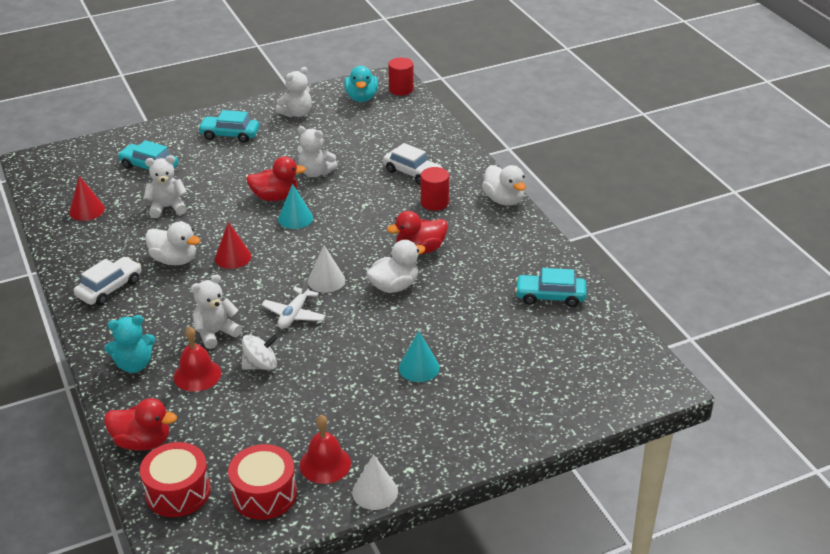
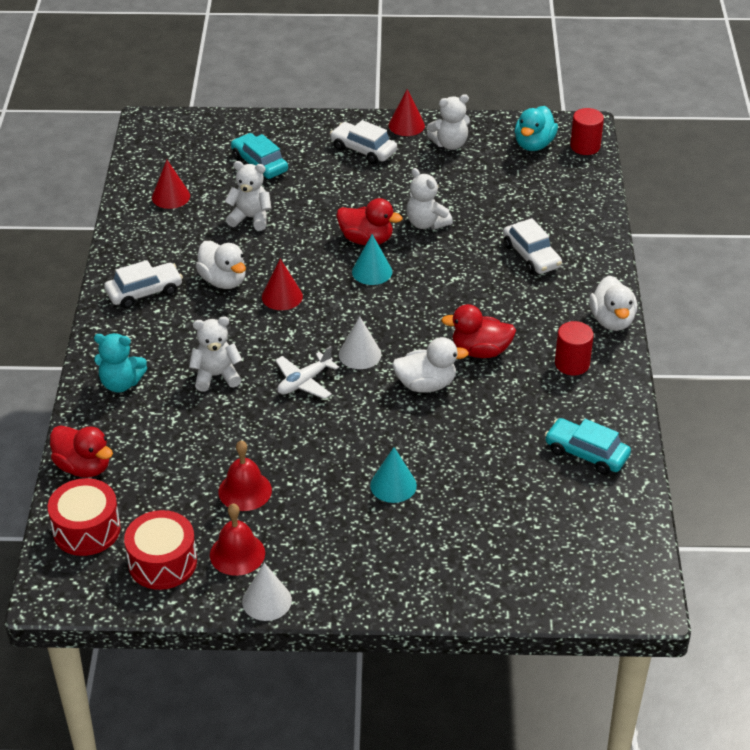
camera: 25 degrees right, 5 degrees up
(197, 375) = (173, 415): red bell -> red bell (245, 491)
(230, 134) = (363, 150): turquoise car -> white car
(253, 109) = (406, 125): none -> red cone
(260, 365) = (238, 426): white spinning top -> none
(434, 203) = (532, 300): red cylinder -> red cylinder (572, 364)

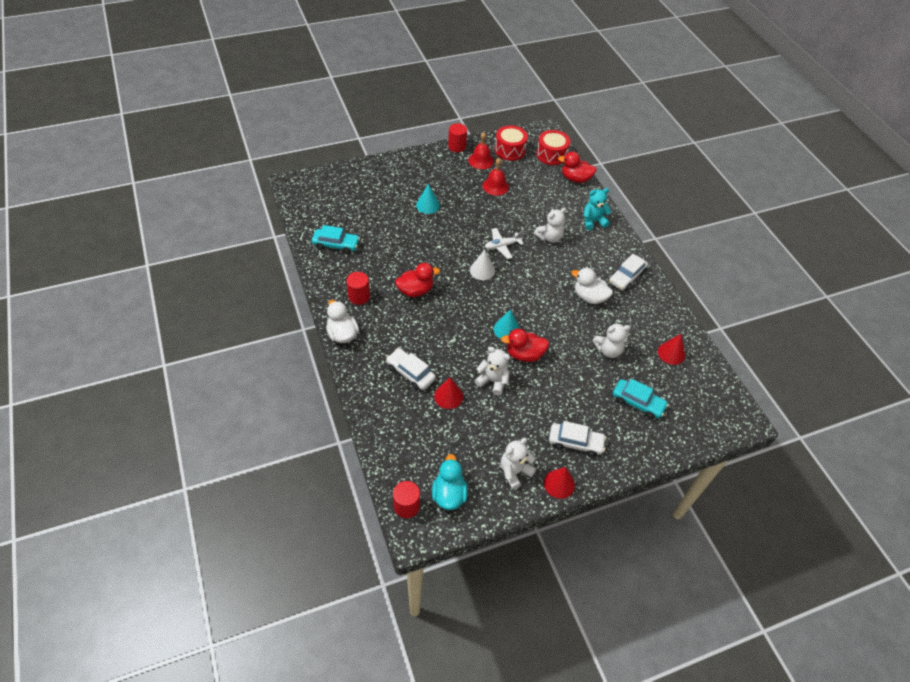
camera: 155 degrees right, 10 degrees up
(267, 601) = (457, 146): white cone -> red cylinder
(282, 296) = (548, 296): red cone -> red cone (448, 396)
(304, 382) = (502, 246): white plane -> white plane turned 135 degrees counterclockwise
(426, 384) = (436, 261): white duck -> none

